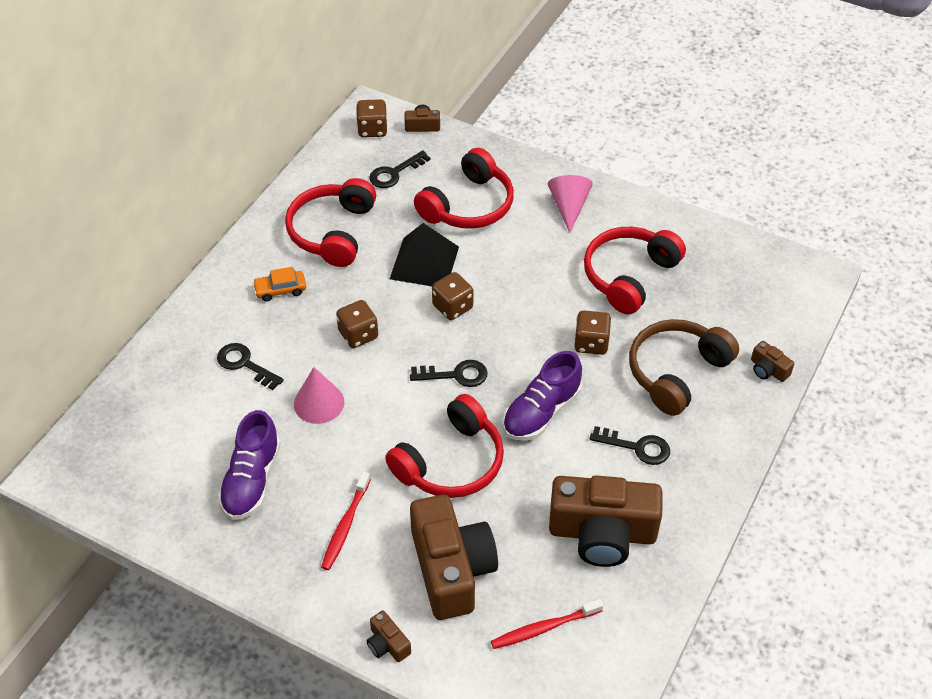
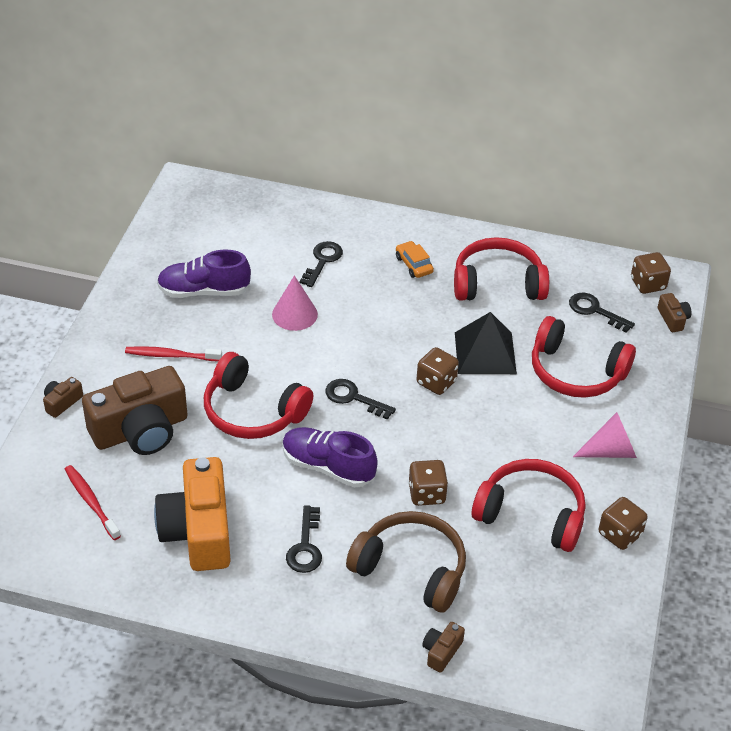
camera: 75 degrees right, 5 degrees down
(358, 335) = (379, 324): brown dice -> brown dice (620, 534)
(455, 375) = (354, 398): black key -> black key turned 135 degrees clockwise
(602, 533) = (198, 531): brown camera -> orange camera

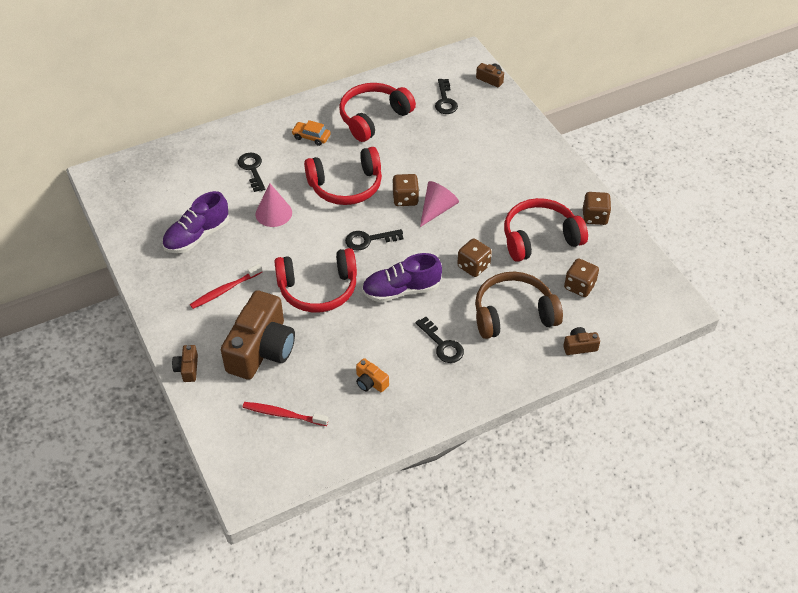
camera: 40 degrees left, 5 degrees up
(198, 531) = (370, 382): orange camera -> orange camera, size x0.42
(441, 651) = (579, 346): brown camera -> brown camera turned 90 degrees clockwise
(485, 353) = (413, 163): black pyramid -> none
(576, 372) = (474, 142): red headphones -> red headphones (346, 186)
(595, 311) = (445, 100): black key -> black key turned 90 degrees counterclockwise
(611, 451) = (540, 175): pink cone -> pink cone (437, 209)
(648, 284) = (456, 67): brown dice -> brown dice (579, 286)

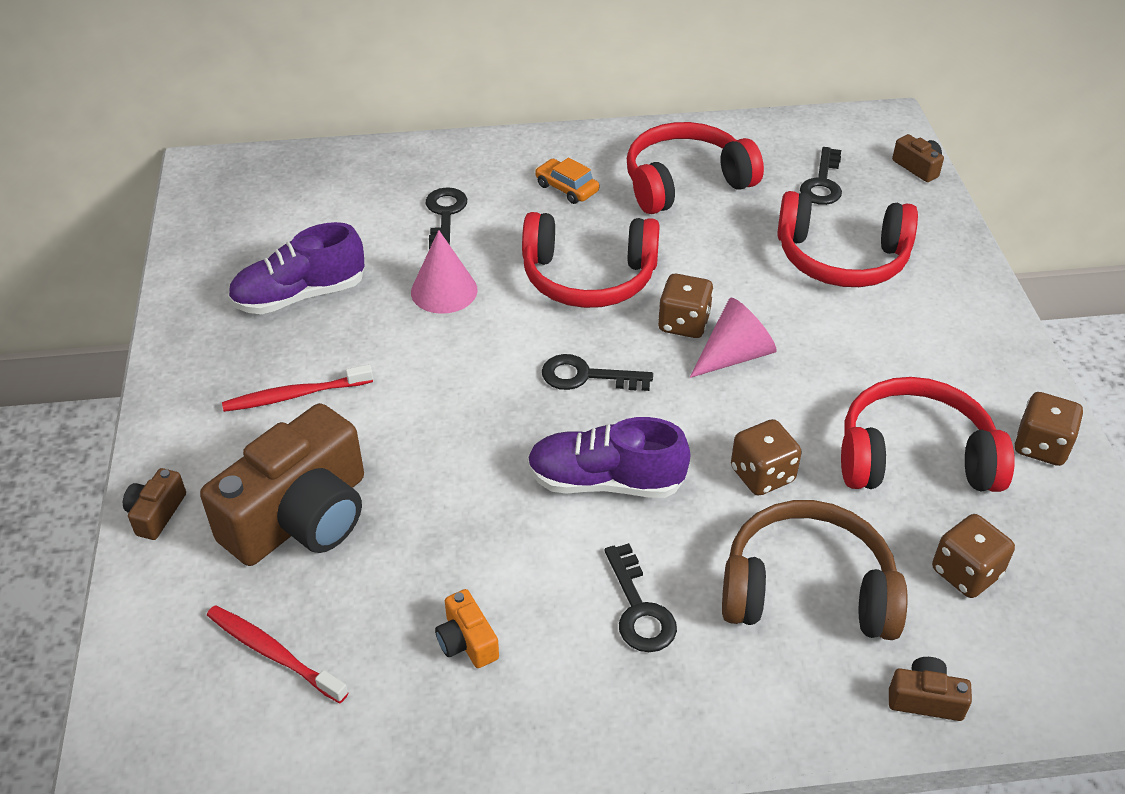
camera: 20 degrees right, 5 degrees down
(318, 289) = (455, 437): red headphones -> red headphones (841, 258)

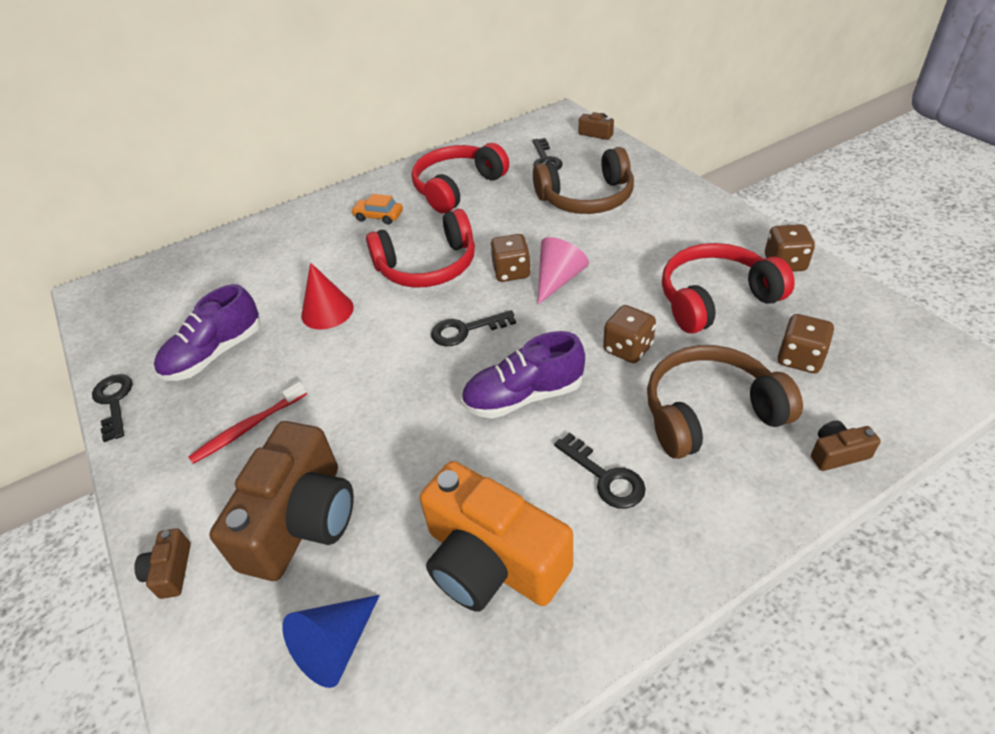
camera: 20 degrees left, 0 degrees up
(273, 653) = (335, 646): red toothbrush -> blue cone
(444, 291) = (327, 311): pink cone -> red cone
(445, 215) = (300, 261): black key -> black key (114, 402)
(467, 641) = (492, 561): orange camera -> orange camera, size x2.39
(841, 258) = (586, 198): red headphones -> brown headphones

